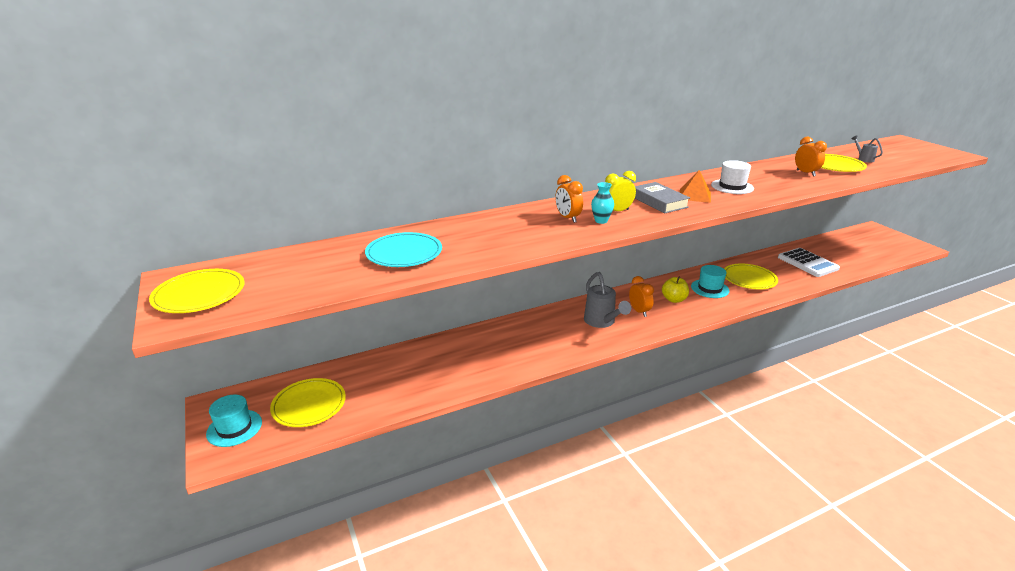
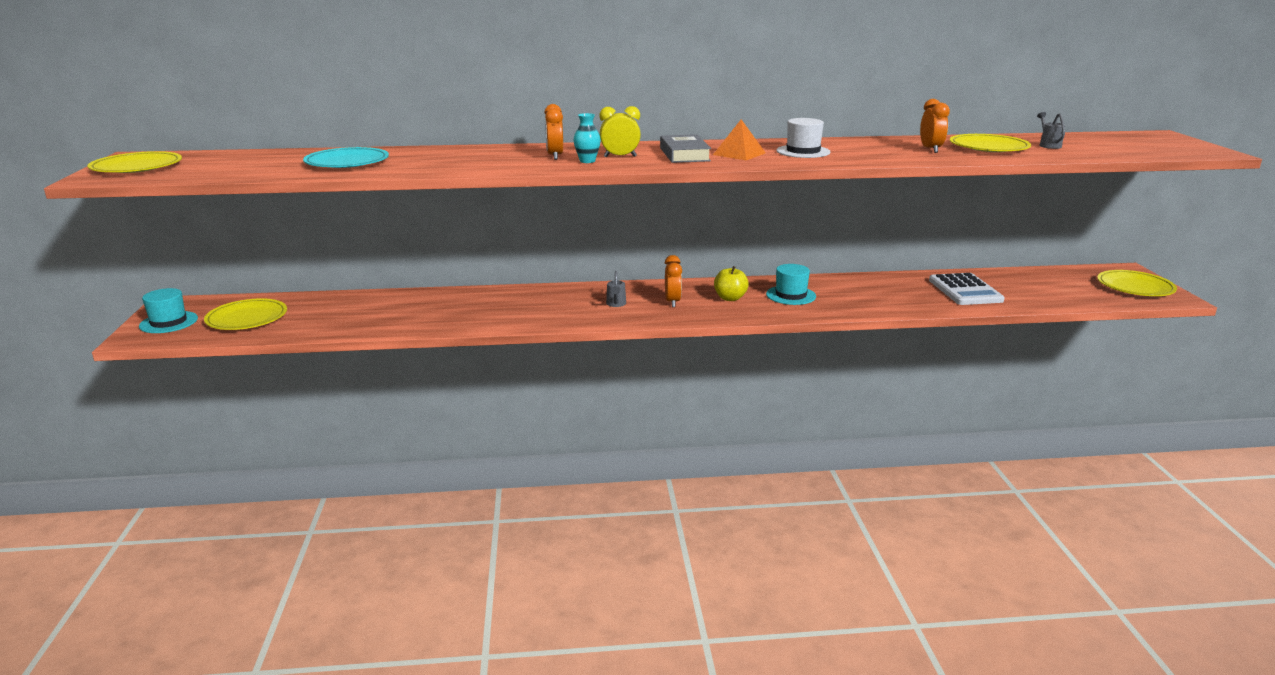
camera: 20 degrees right, 5 degrees down
(602, 322) = (616, 304): grey watering can -> grey watering can, size x0.52
(749, 279) = (857, 294): yellow plate -> yellow plate (1135, 287)

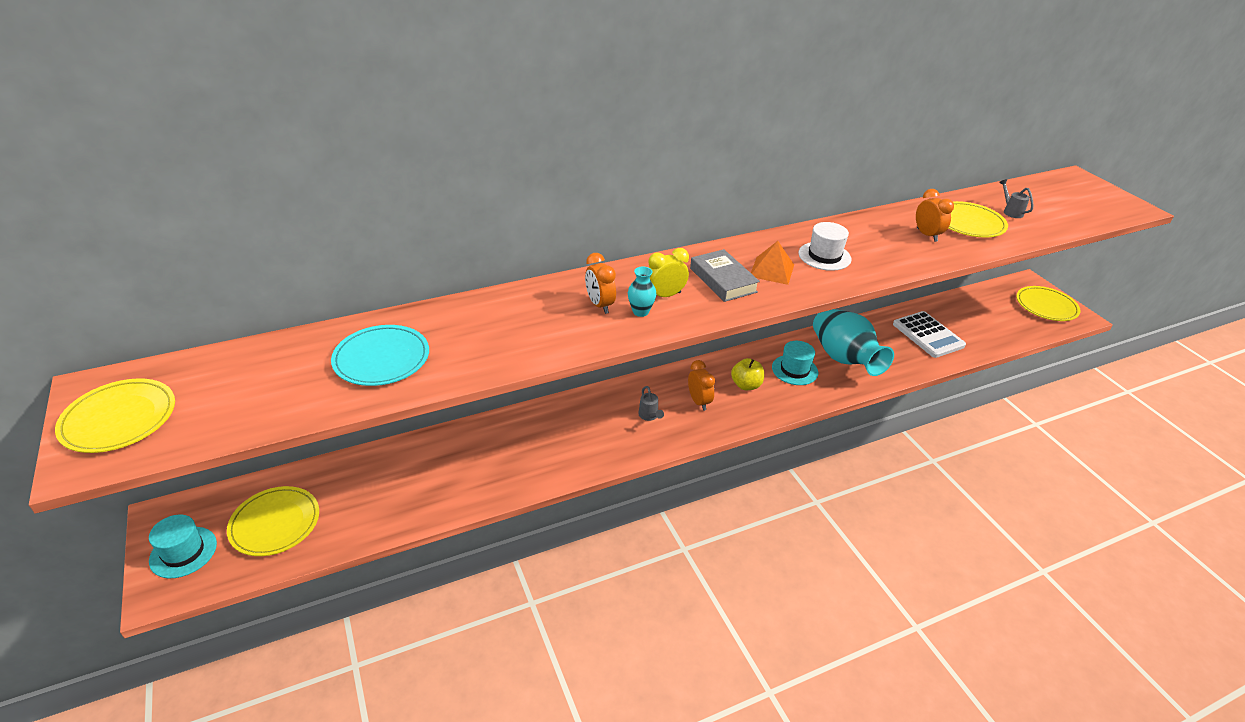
camera: 20 degrees left, 15 degrees up
(852, 294) = (844, 358): none -> turquoise vase

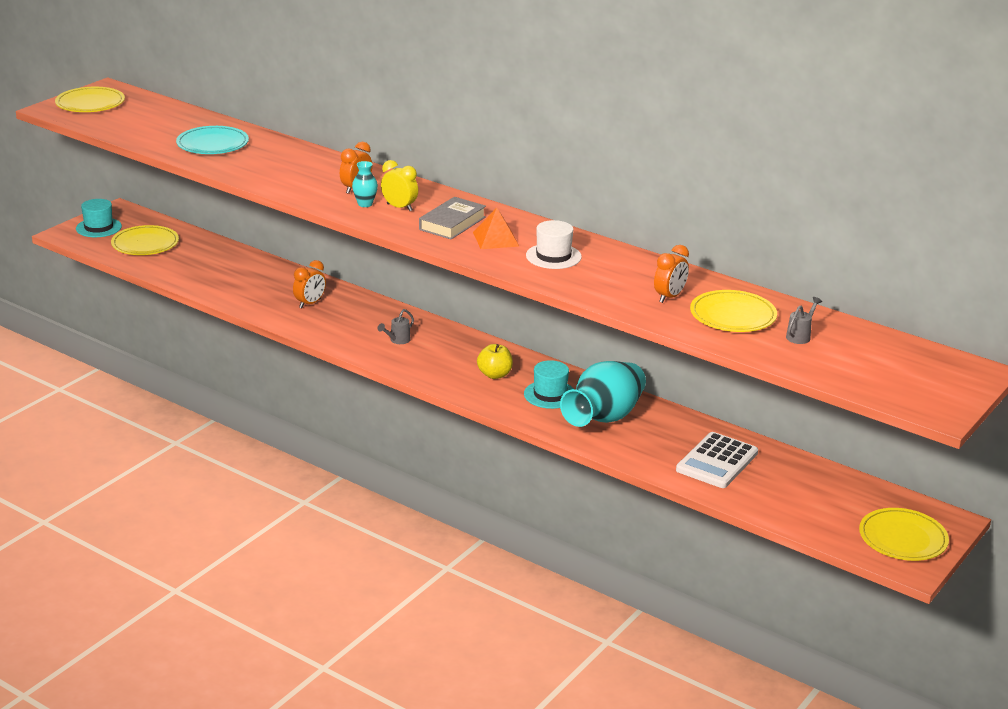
camera: 60 degrees right, 10 degrees down
(699, 402) = (443, 358): orange clock -> orange clock (310, 303)

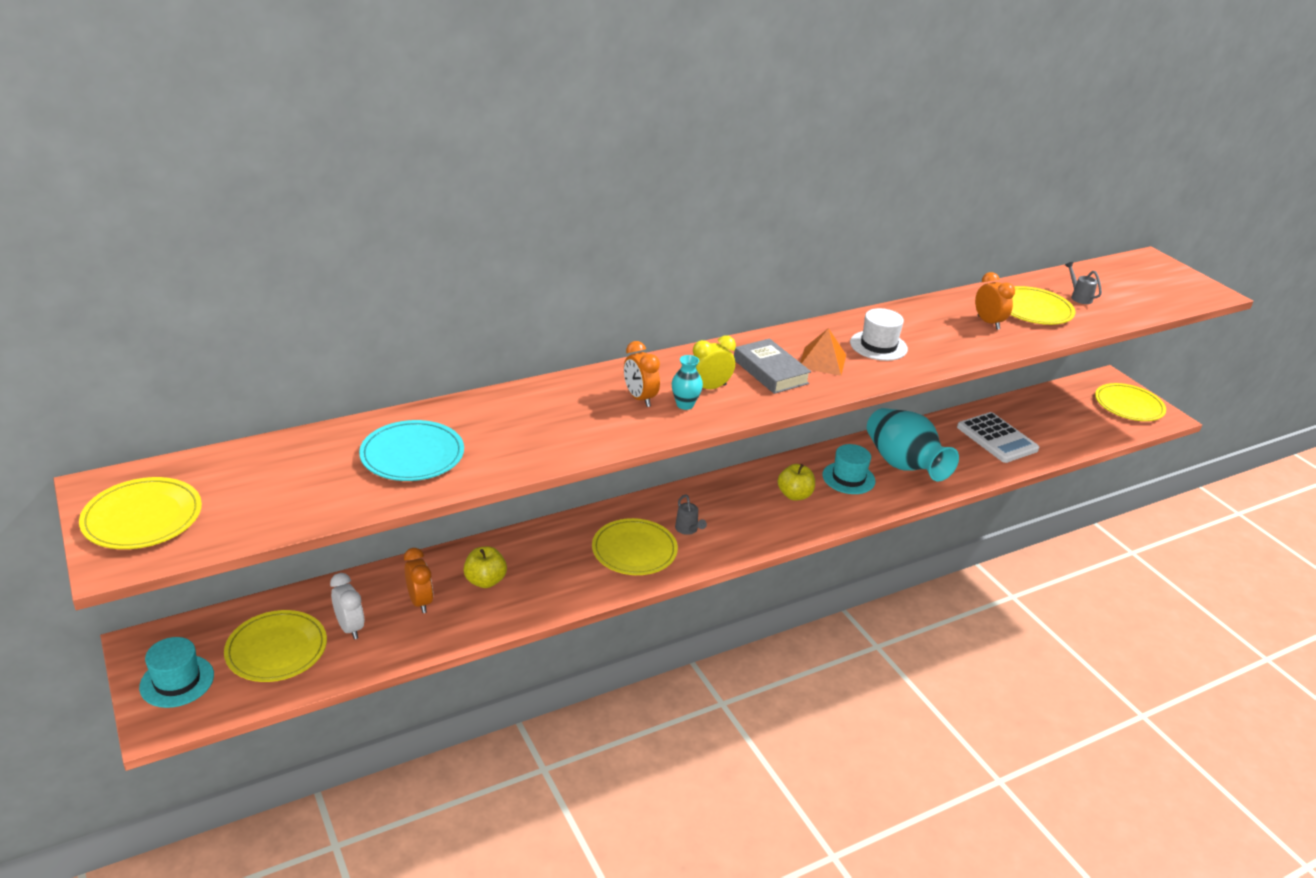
camera: 65 degrees left, 5 degrees up
(181, 258) = (350, 628): none -> white clock
(265, 284) = (485, 581): none -> yellow apple
(310, 303) = (560, 562): orange clock -> orange clock (420, 602)
(350, 326) = (634, 550): none -> yellow plate

